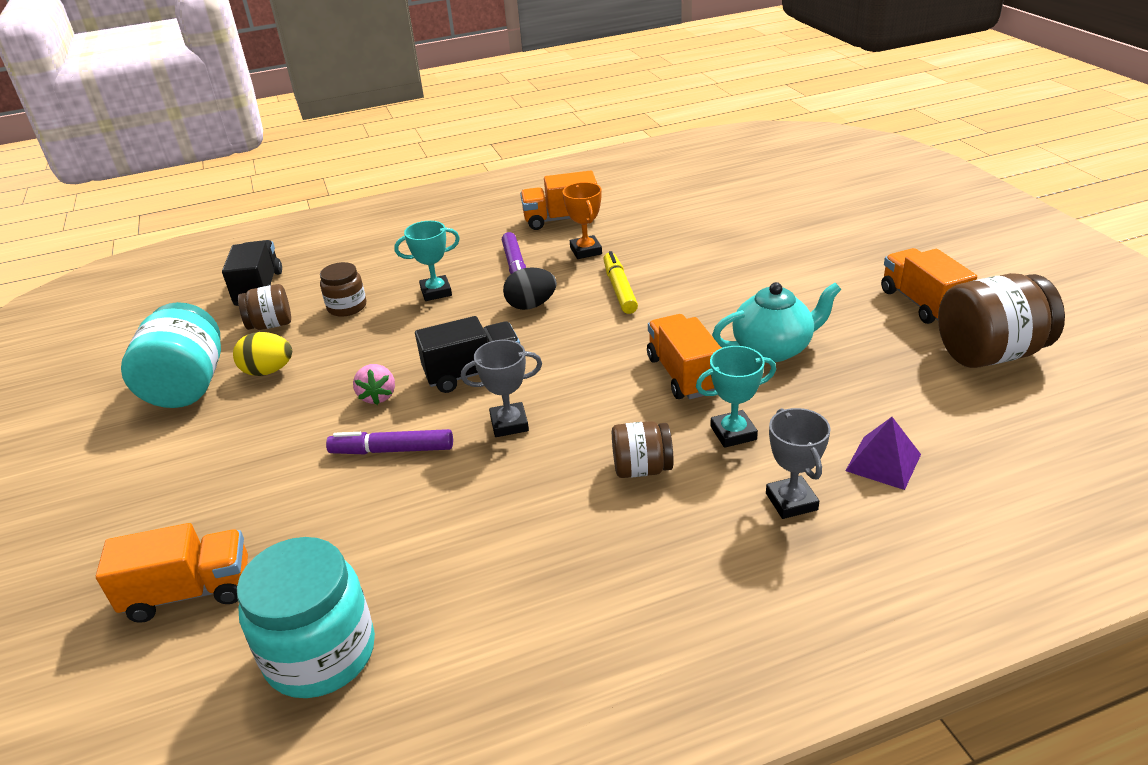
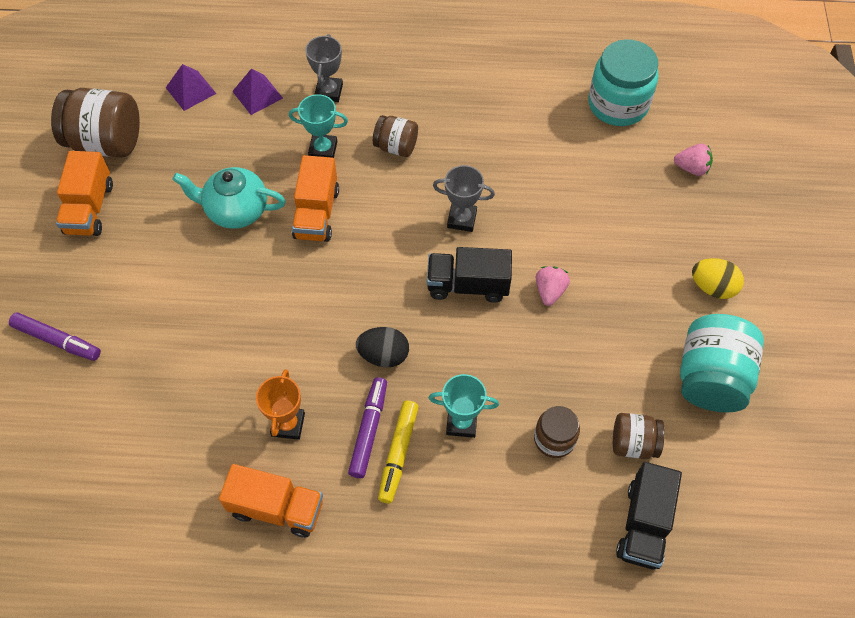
camera: 160 degrees left, 25 degrees up
(190, 592) = (691, 168): orange truck -> pink strawberry
(268, 371) = (638, 366): yellow egg -> yellow egg (712, 287)
(392, 450) = (551, 229): purple marker -> purple marker (57, 340)
(619, 289) = (296, 342): yellow marker -> yellow marker (398, 454)
(973, 435) = (190, 90): none -> purple pyramid

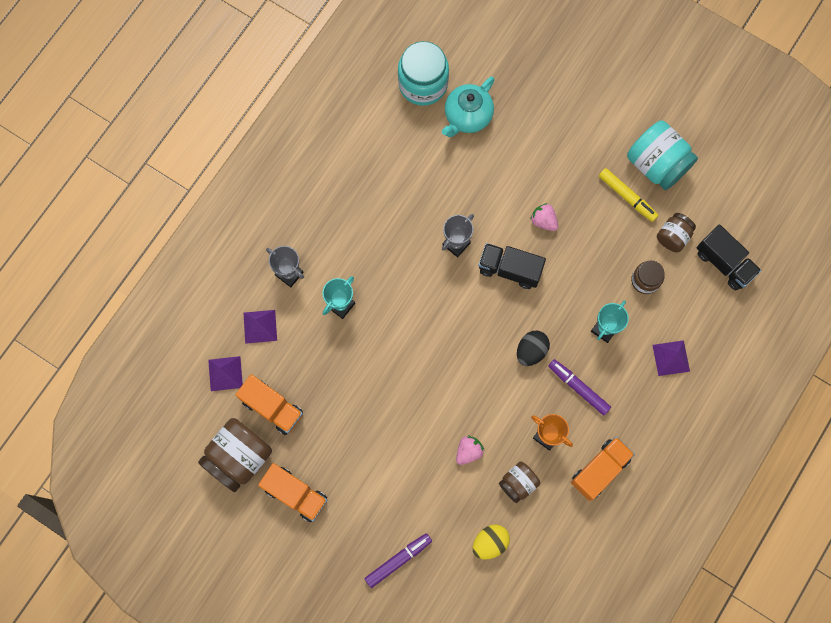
camera: 60 degrees left, 15 degrees up
(236, 210) = (359, 391): turquoise teapot -> turquoise teapot (467, 116)
(317, 213) = (394, 337): orange truck -> orange truck (272, 407)
(396, 146) = (369, 253): brown jar -> brown jar (518, 483)
(398, 454) = (604, 378): yellow marker -> yellow marker (627, 197)
(468, 285) = (509, 269): black truck -> black truck turned 75 degrees clockwise
(474, 522) = (671, 358): none -> purple pyramid
(691, 168) = (503, 72): pink strawberry -> pink strawberry (468, 451)
(712, 287) = (598, 121): yellow egg -> yellow egg (490, 542)

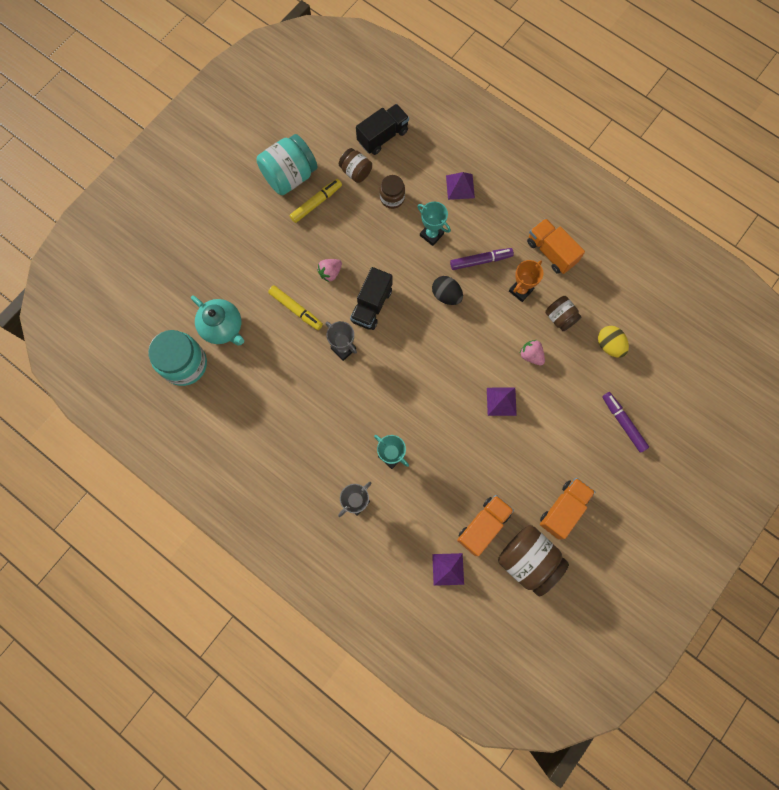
camera: 85 degrees left, 0 degrees up
(260, 326) = (405, 533): purple pyramid -> purple pyramid (501, 401)
(496, 189) = (296, 309): none -> yellow marker
(578, 388) = (481, 261): purple marker -> purple marker turned 150 degrees counterclockwise

